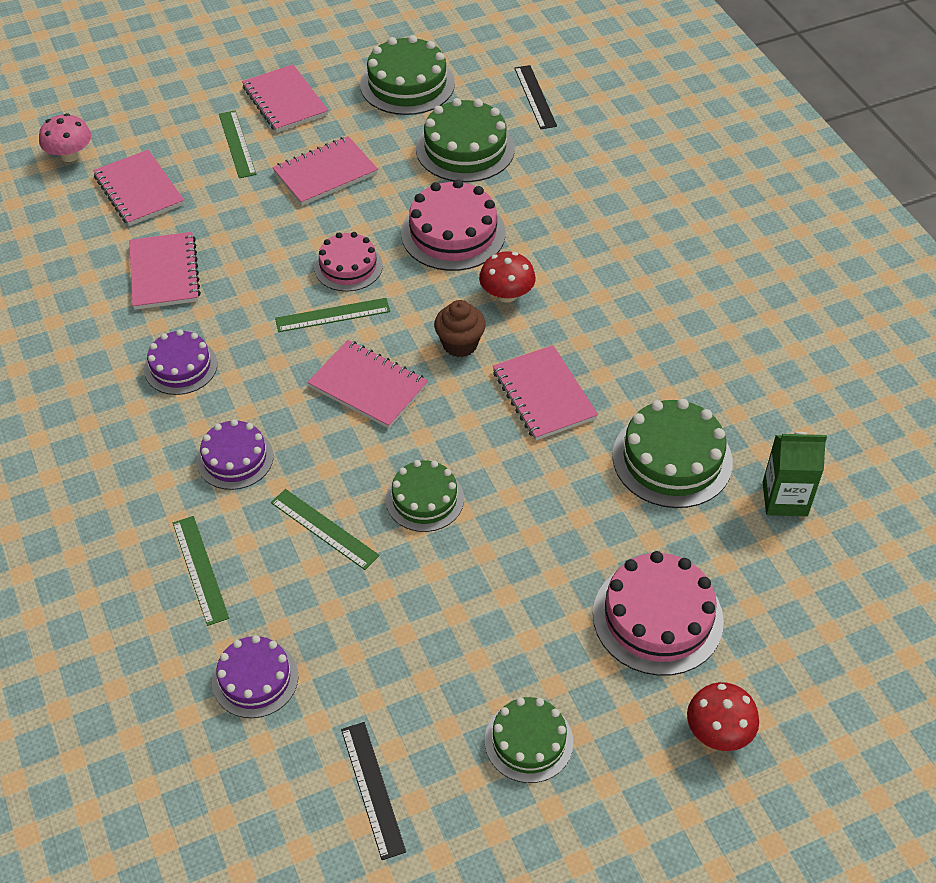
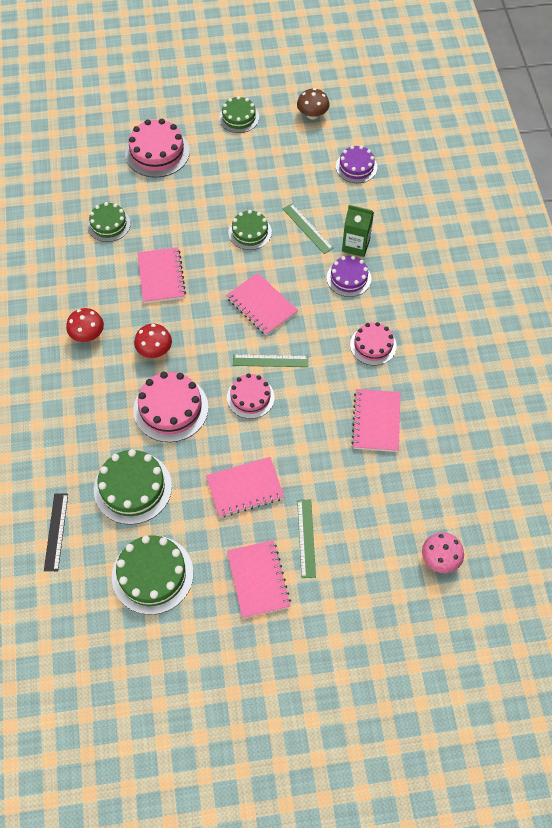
camera: 165 degrees left, 10 degrees up
(139, 190) = (388, 506): pink notebook -> none
(180, 366) = (373, 345): purple cake -> pink cake
(200, 569) = (376, 222): green ruler -> none
(373, 789) = (312, 114): black ruler -> brown mushroom
(460, 344) = (197, 321): brown cupcake -> none
(672, 459) = (109, 224): green cake -> green cake, size x0.64
(718, 731) = (154, 104): red mushroom -> red mushroom (87, 334)
(784, 499) = (63, 191): green carton -> green carton (356, 245)

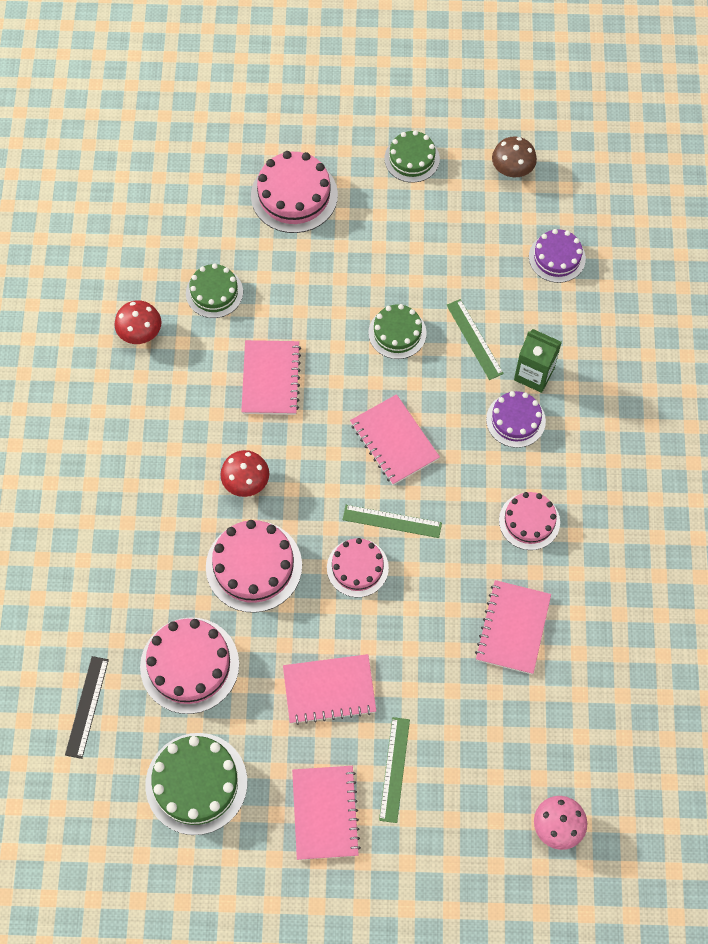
camera: 10 degrees right, 5 degrees up
(87, 334) = (164, 446): red mushroom -> red mushroom (140, 332)
(133, 488) = (189, 665): green cake -> pink cake

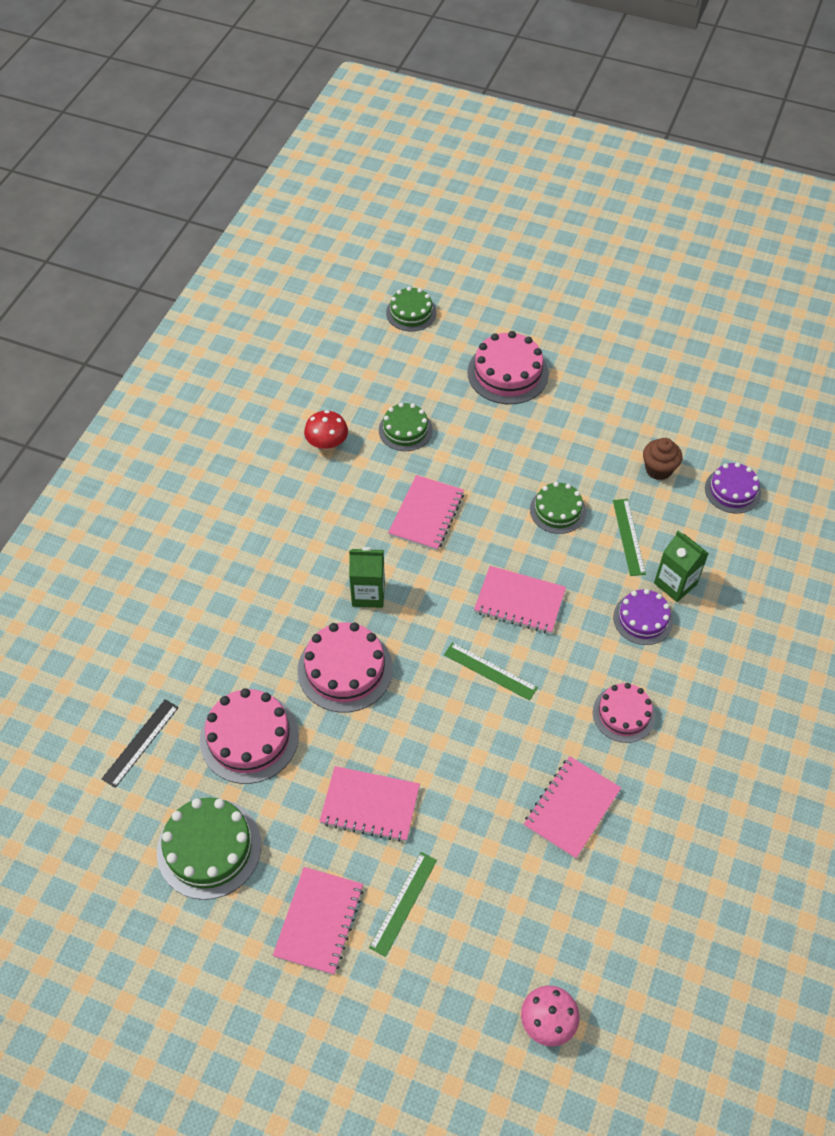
camera: 20 degrees right, 10 degrees down
(246, 482) = (368, 594): red mushroom -> green carton
(357, 567) = (441, 702): pink cake -> none
(394, 441) = (519, 601): pink notebook -> pink notebook turned 60 degrees counterclockwise
(412, 159) = (625, 373): green cake -> green cake (411, 313)
(479, 257) = (658, 469): none -> brown cupcake
(512, 169) = (716, 406): brown mushroom -> none

